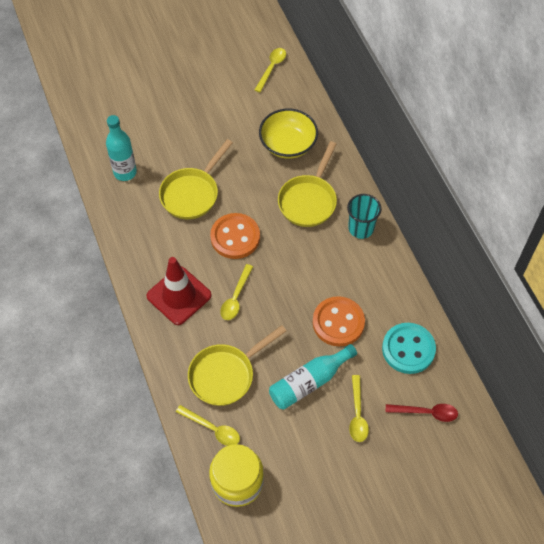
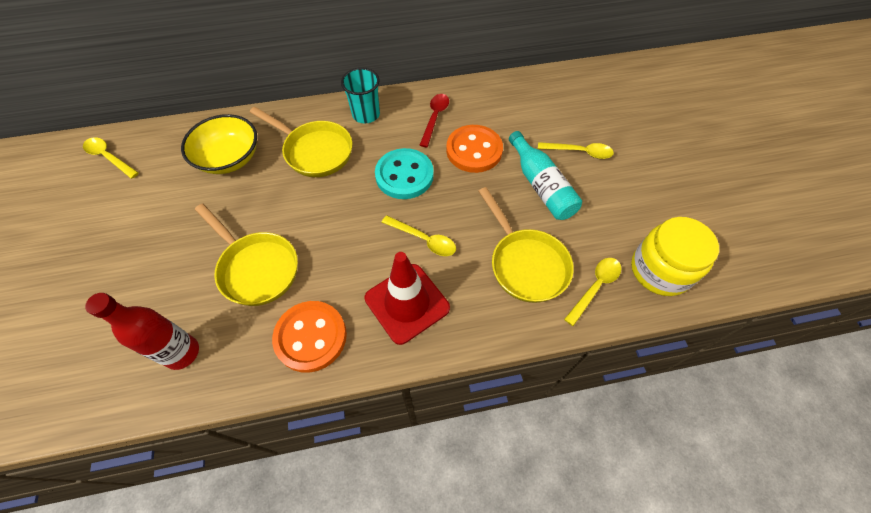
camera: 80 degrees left, 0 degrees up
(125, 172) = (182, 353): turquoise bottle -> red bottle
(235, 237) = (339, 229): orange button -> orange button (311, 337)
(408, 349) = (512, 103): turquoise button -> turquoise button (404, 175)
(426, 412) = (579, 102): red spoon -> red spoon (435, 118)

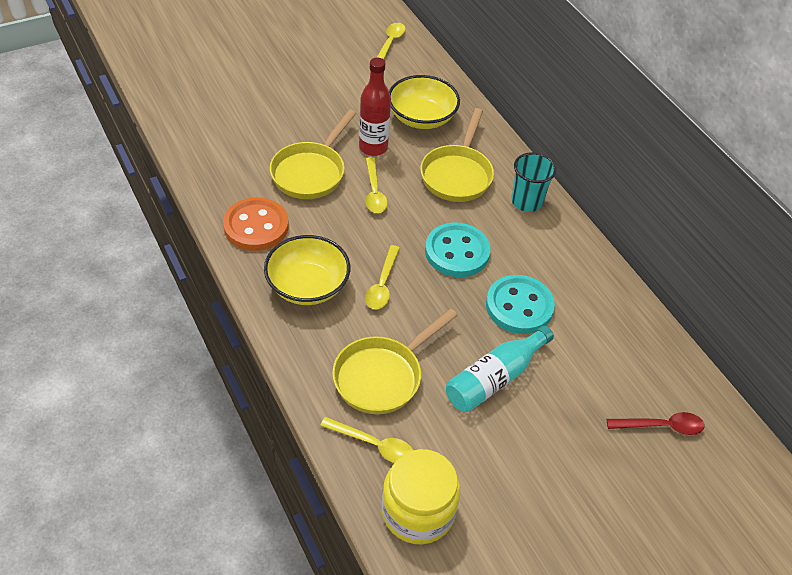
camera: 70 degrees right, 10 degrees down
(182, 353) = (222, 152): red bottle -> red bottle (373, 147)
(407, 303) = (307, 286): red traffic cone -> yellow bowl
(435, 118) = (551, 262): red spoon -> red spoon (661, 426)
(474, 150) = (519, 306): orange button -> turquoise button
(579, 152) = (565, 414): yellow spoon -> yellow spoon (374, 192)

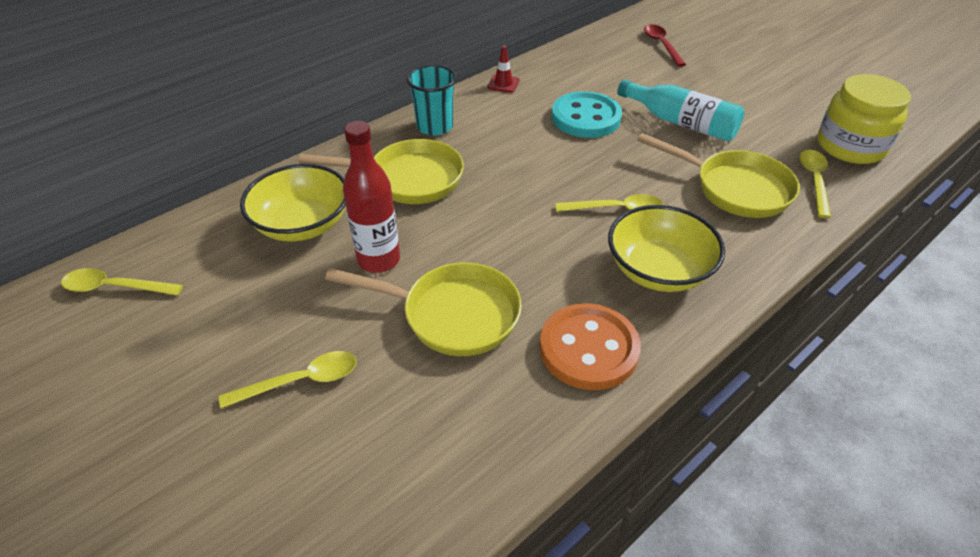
camera: 100 degrees left, 5 degrees down
(374, 192) = (467, 243): yellow spoon -> yellow spoon (301, 381)
(457, 252) = (536, 163): turquoise button -> none
(591, 262) = (503, 84): none -> red traffic cone

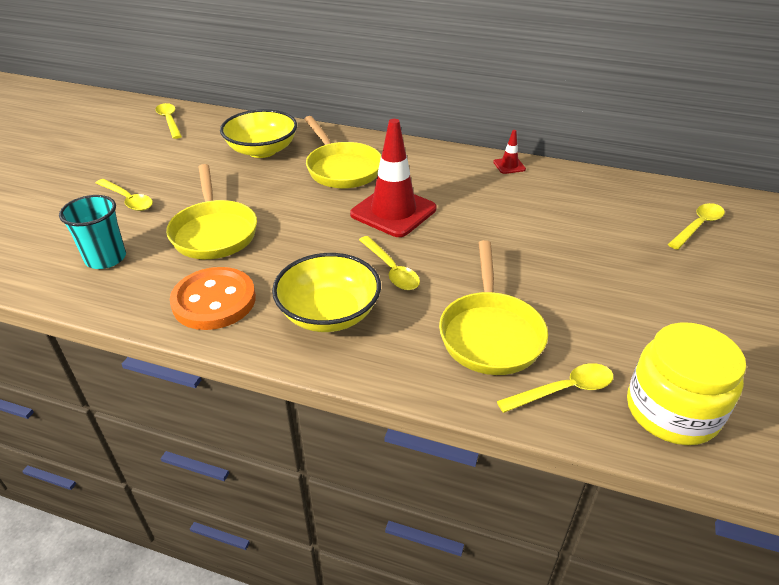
camera: 60 degrees right, 5 degrees down
(379, 260) = (248, 187): red bottle -> none
(435, 126) = (415, 157): turquoise cup -> turquoise cup (106, 258)
(521, 174) = (393, 211): none -> red traffic cone
(586, 118) = (508, 218): turquoise button -> none
(661, 45) = (698, 226): red spoon -> yellow spoon
(681, 122) = (566, 273): turquoise bottle -> none

